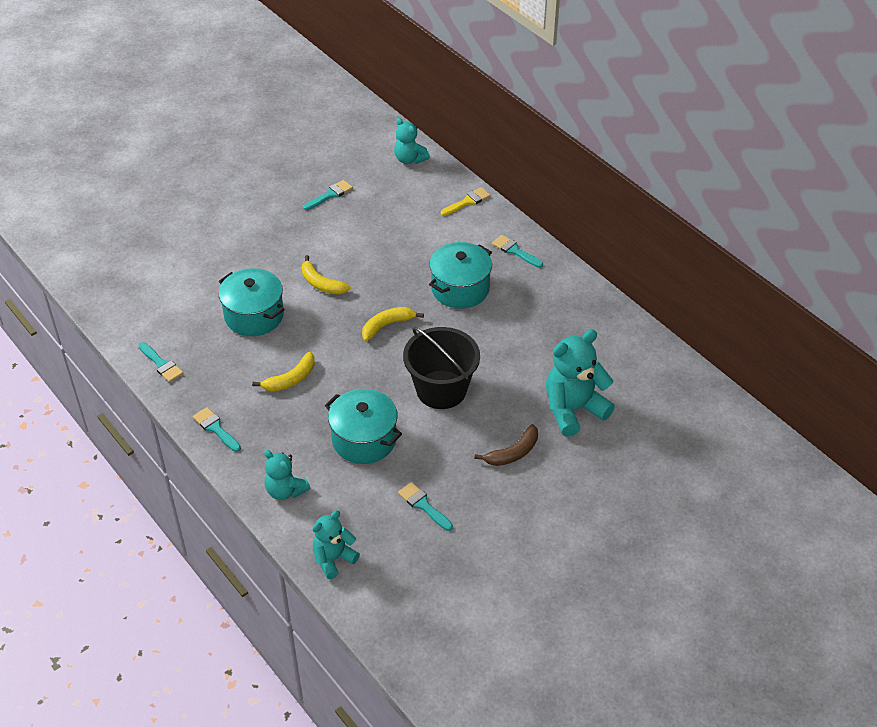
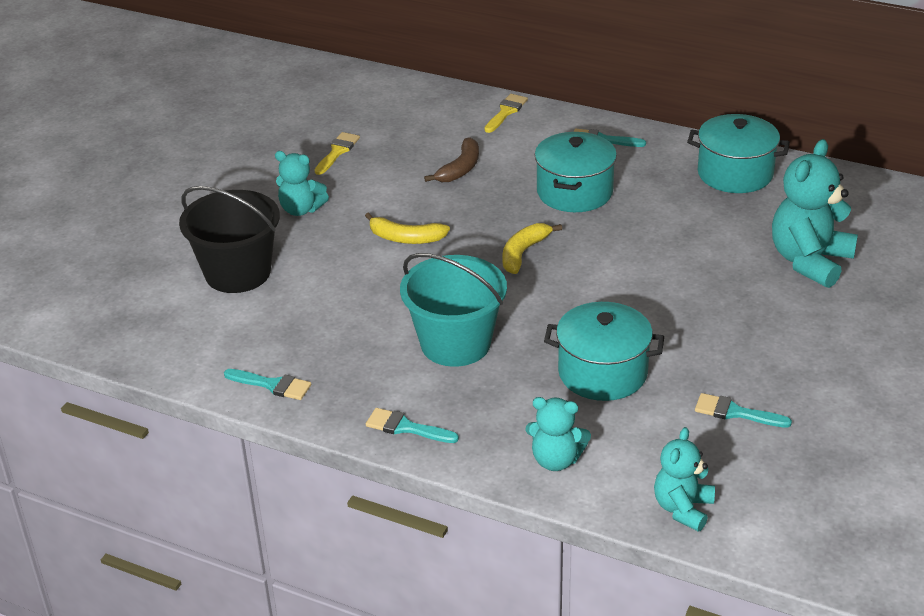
camera: 25 degrees left, 10 degrees down
(254, 315) = (350, 296): turquoise pot -> turquoise pot (735, 173)
(291, 379) = (455, 344): yellow banana -> turquoise bucket
(330, 195) = (337, 152): turquoise brush -> yellow brush
(409, 159) = (402, 93): turquoise teddy bear -> turquoise teddy bear (301, 209)
(441, 390) = (645, 293): black bucket -> black bucket (238, 273)
(513, 453) = (785, 324): brown banana -> brown banana (460, 168)

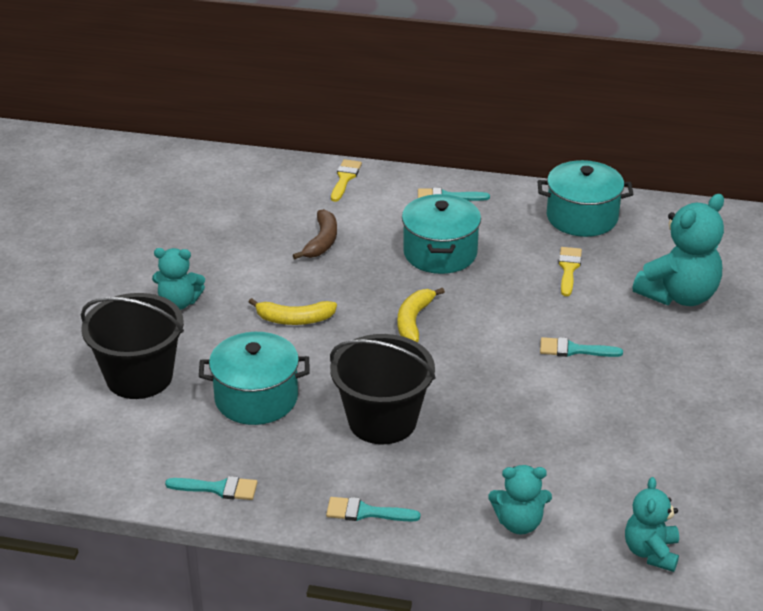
camera: 15 degrees left, 0 degrees up
(337, 152) = (193, 238): yellow brush -> yellow brush (568, 268)
(455, 344) = (382, 420): turquoise bucket -> black bucket
(602, 373) = (531, 430): turquoise pot -> turquoise pot (256, 398)
(735, 412) = (664, 451): turquoise brush -> turquoise brush (574, 350)
(809, 261) = (679, 295): turquoise teddy bear -> turquoise teddy bear turned 150 degrees counterclockwise

